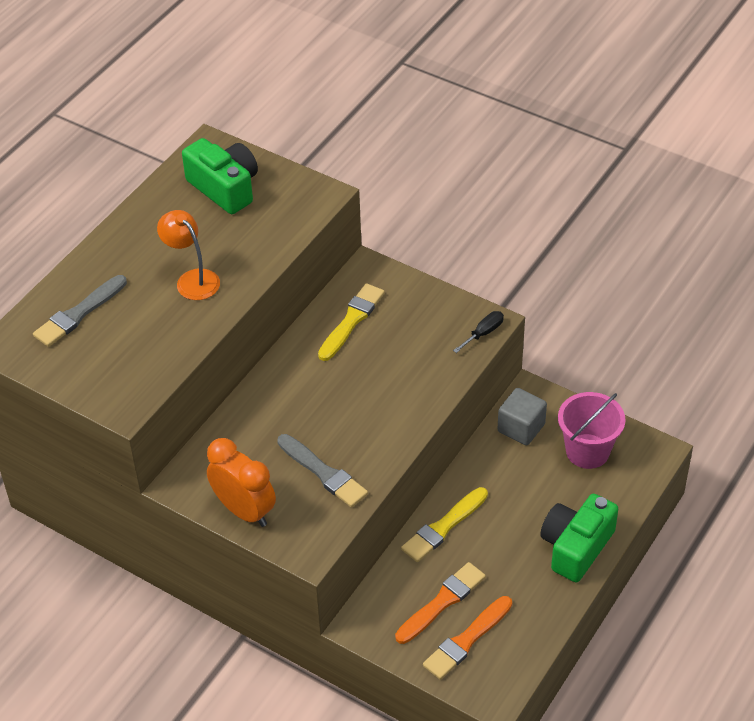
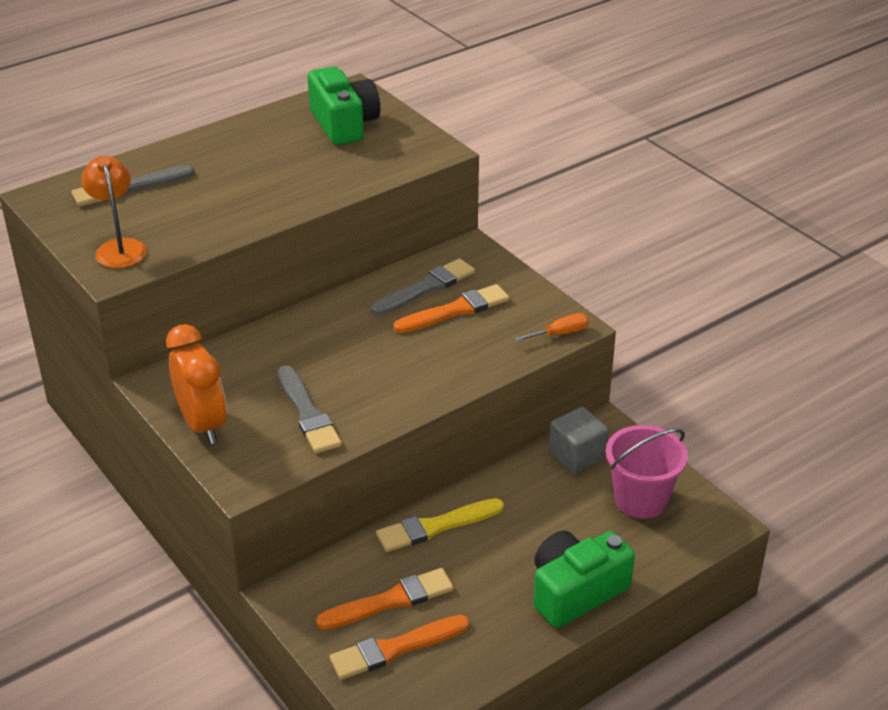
camera: 20 degrees right, 10 degrees down
(192, 279) = (258, 187): orange lamp -> orange lamp (119, 247)
(351, 320) = (426, 288): yellow brush -> grey brush
(388, 336) = (455, 310): none -> orange brush
(483, 333) = (560, 334): black screwdriver -> orange screwdriver

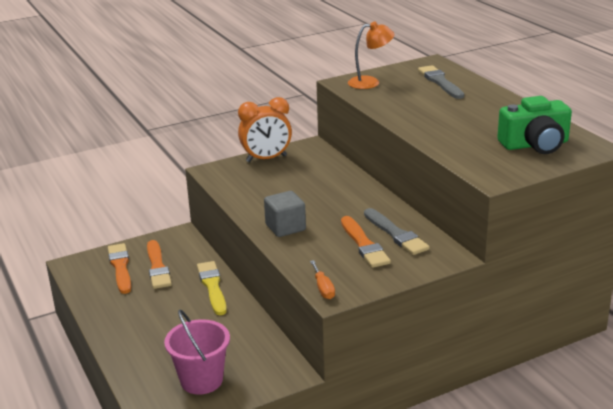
camera: 100 degrees right, 10 degrees down
(308, 413) = (264, 189): grey brush -> none
(576, 592) = (127, 338): green camera -> none
(577, 456) = (261, 354): grey cube -> grey cube (285, 227)

